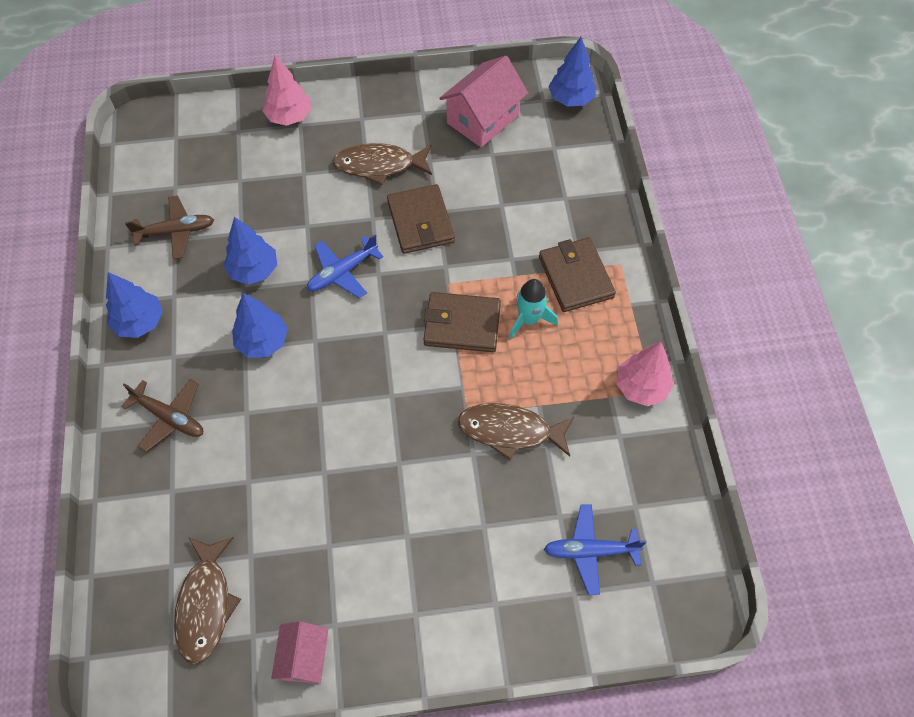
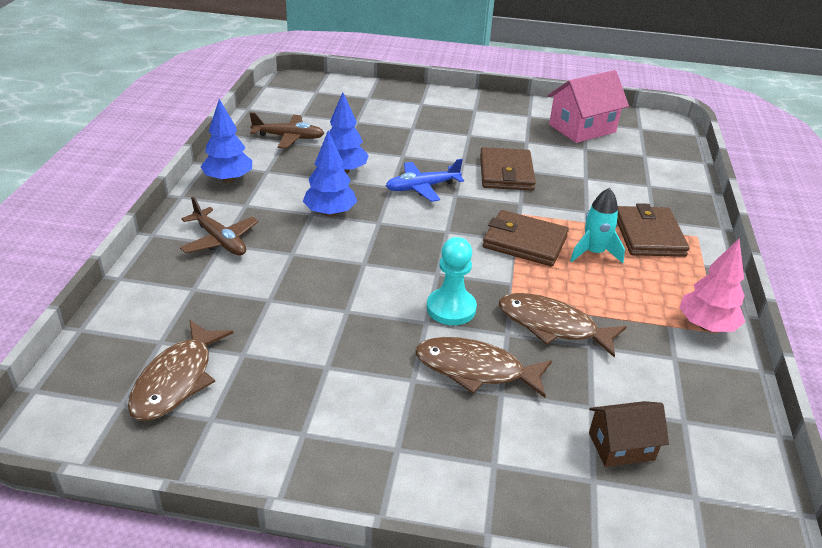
camera: 15 degrees right, 25 degrees down
(289, 117) = (414, 98): pink tree -> none
(304, 657) = (256, 453): pink house -> none
(379, 165) = (480, 136): brown fish -> brown fish (475, 369)
(416, 438) = (451, 308): none -> turquoise pawn
(571, 99) = (666, 132): blue tree -> none
(590, 551) = (621, 446): blue plane -> brown house

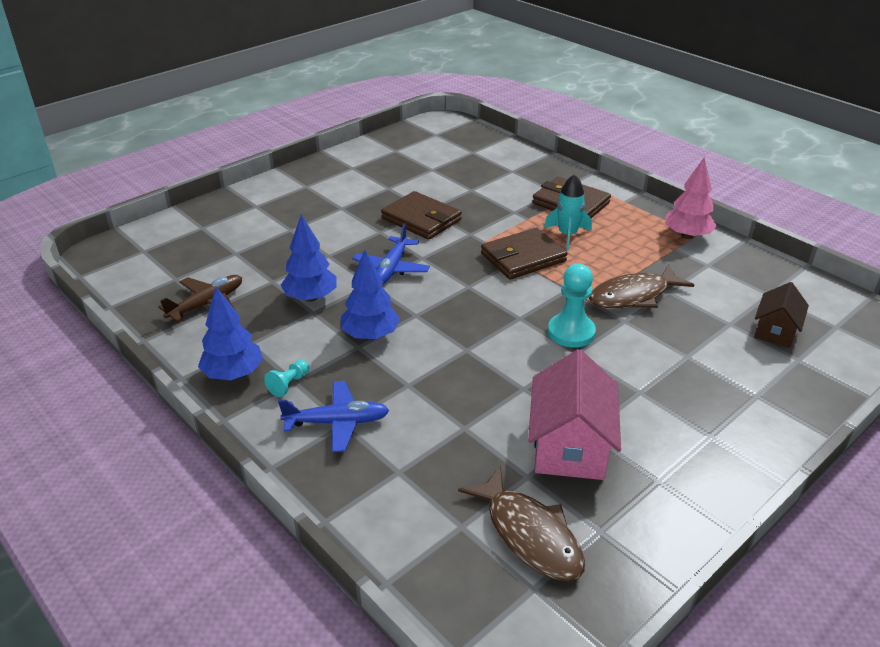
camera: 50 degrees left, 0 degrees up
(220, 241) = (337, 422): brown plane -> blue plane
(240, 204) = (289, 384): none -> turquoise pawn
(475, 369) = (652, 355): brown fish -> none
(582, 128) = (403, 156): pink house -> pink house (569, 446)

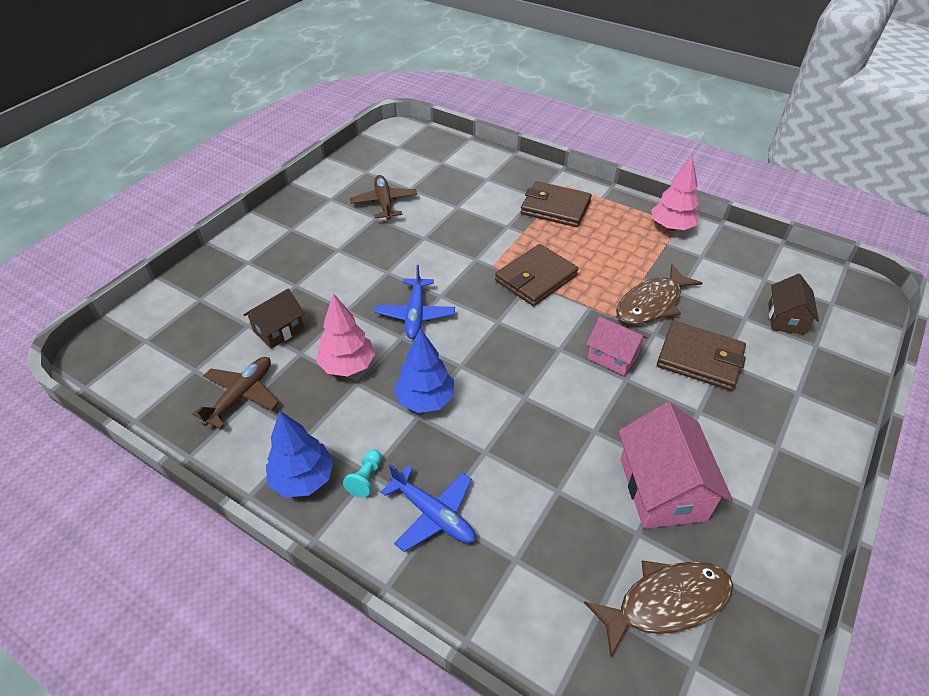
camera: 15 degrees left, 10 degrees up
(261, 261) = (279, 330): none -> brown house
(311, 297) = (348, 365): blue tree -> pink tree
(337, 422) = (433, 514): blue plane -> blue plane turned 60 degrees clockwise
(402, 177) = (384, 203): none -> brown plane
(421, 219) = (422, 250): brown wallet -> brown wallet (699, 358)
(529, 534) = (666, 603): brown fish -> brown fish turned 60 degrees counterclockwise
(567, 235) = (566, 245): turquoise rocket -> none
(571, 332) = (613, 356): turquoise pawn -> pink house

